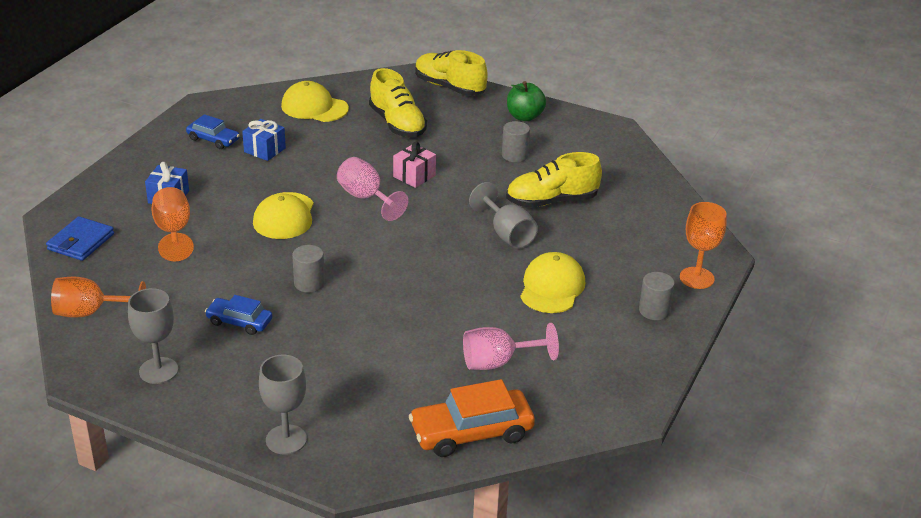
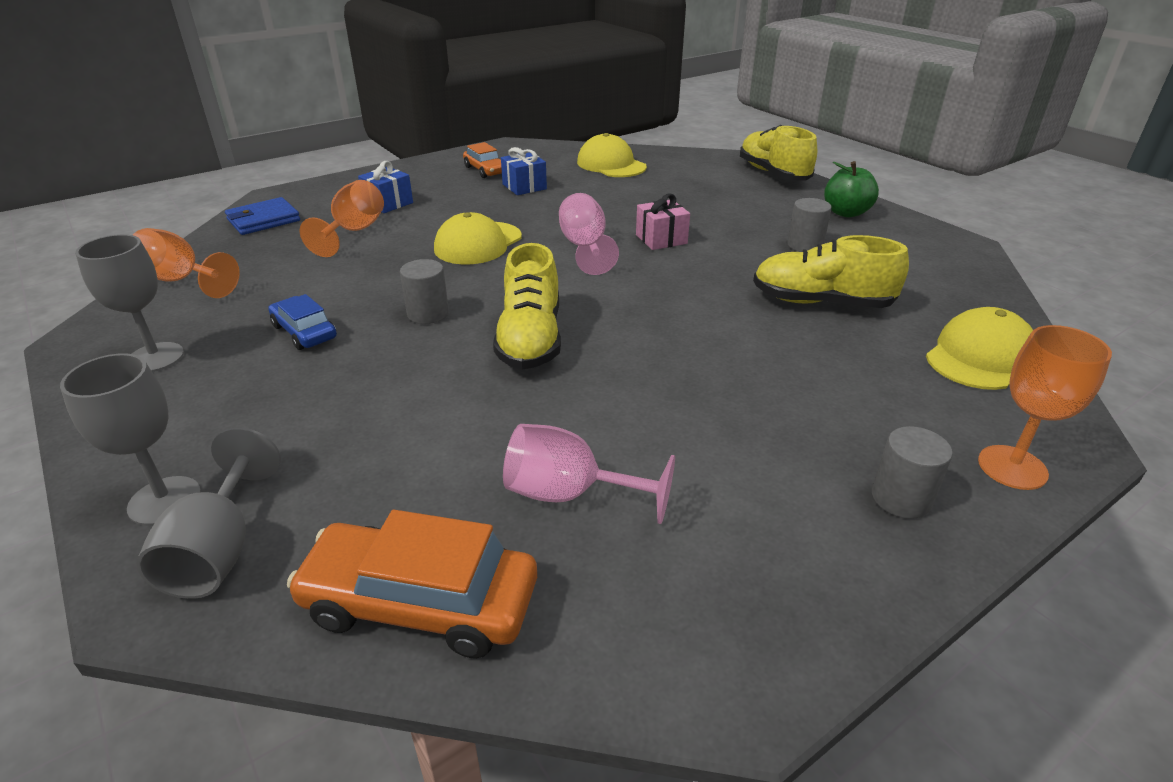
camera: 30 degrees right, 0 degrees up
(213, 139) = (485, 170): blue car -> orange car
(397, 124) = (686, 192): yellow shoe -> yellow shoe (530, 339)
(507, 234) = (728, 324): grey goblet -> grey goblet (219, 549)
(552, 287) = (744, 408): yellow cap -> yellow cap (980, 356)

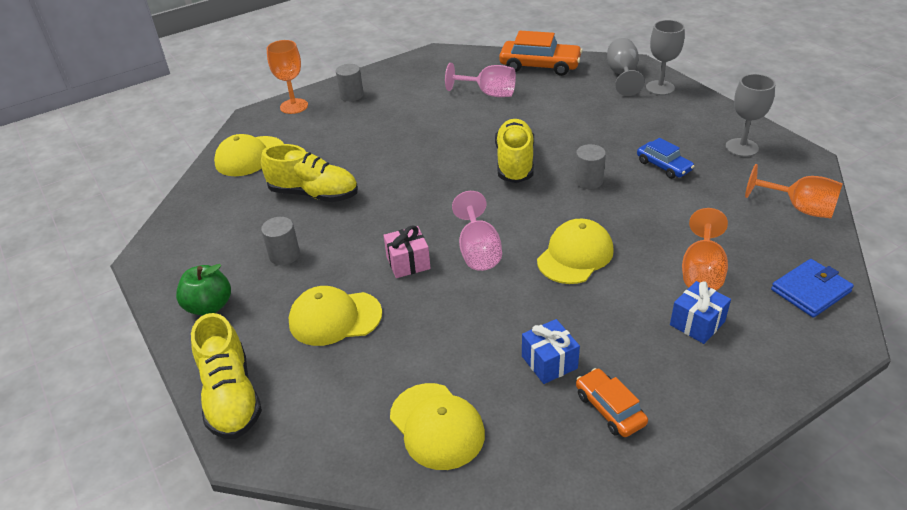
camera: 175 degrees left, 5 degrees up
(717, 206) = (334, 318): none -> yellow cap

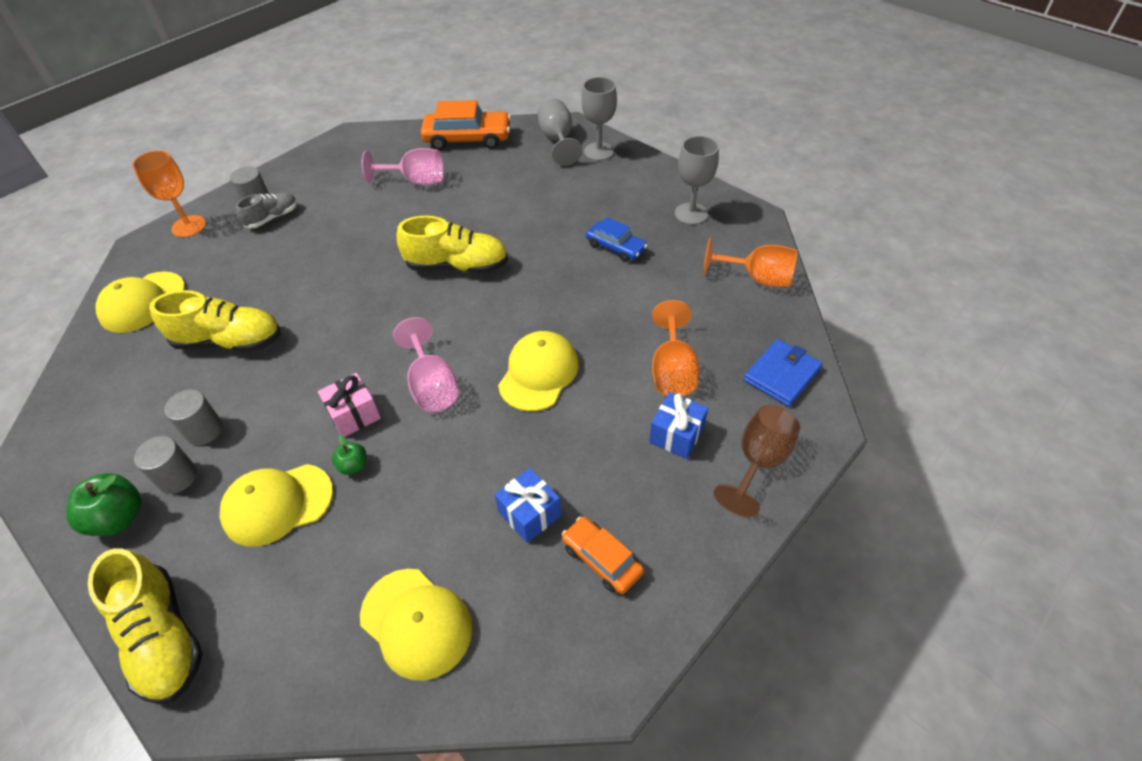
camera: 15 degrees left, 10 degrees up
(362, 108) = (272, 218): none -> grey shoe
(402, 300) = (353, 465): none -> green apple
(515, 163) = (457, 266): yellow shoe -> yellow shoe turned 105 degrees clockwise
(588, 181) = (540, 277): grey cylinder -> grey cylinder (177, 477)
(774, 358) = (758, 462): none -> brown goblet

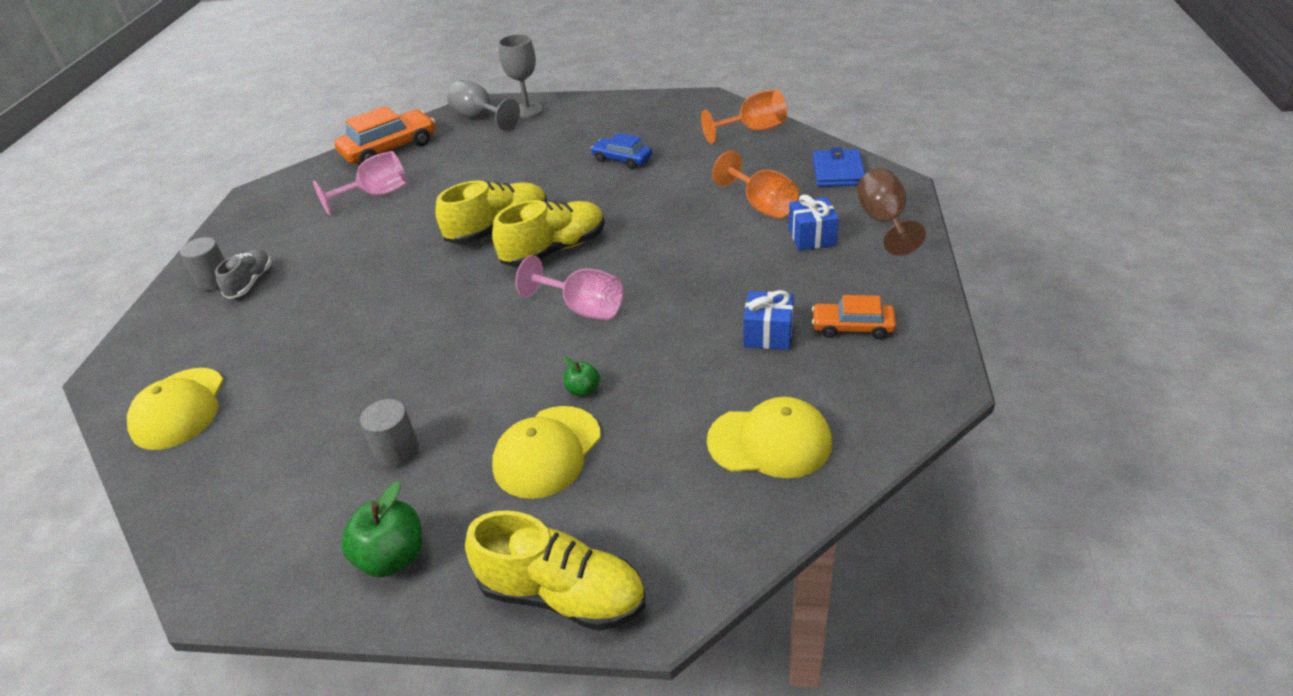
camera: 35 degrees left, 10 degrees down
(177, 477) = (416, 495): grey cylinder -> none
(189, 226) = (152, 332): orange goblet -> none
(229, 341) = (332, 383): yellow shoe -> yellow shoe (554, 250)
(354, 415) = (537, 361): pink gift -> none
(539, 373) = (662, 256): yellow cap -> none
(615, 247) = (622, 159): blue car -> blue car turned 150 degrees counterclockwise
(691, 214) = (655, 116): grey goblet -> none

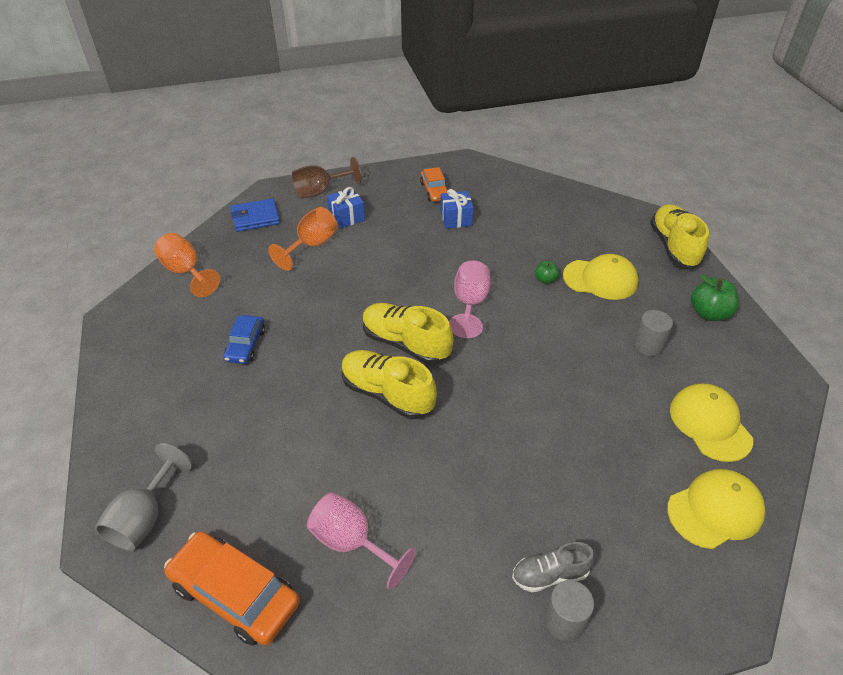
camera: 115 degrees left, 5 degrees up
(527, 110) = (127, 470): grey goblet -> none
(770, 442) = (538, 204): yellow cap -> yellow cap (710, 424)

